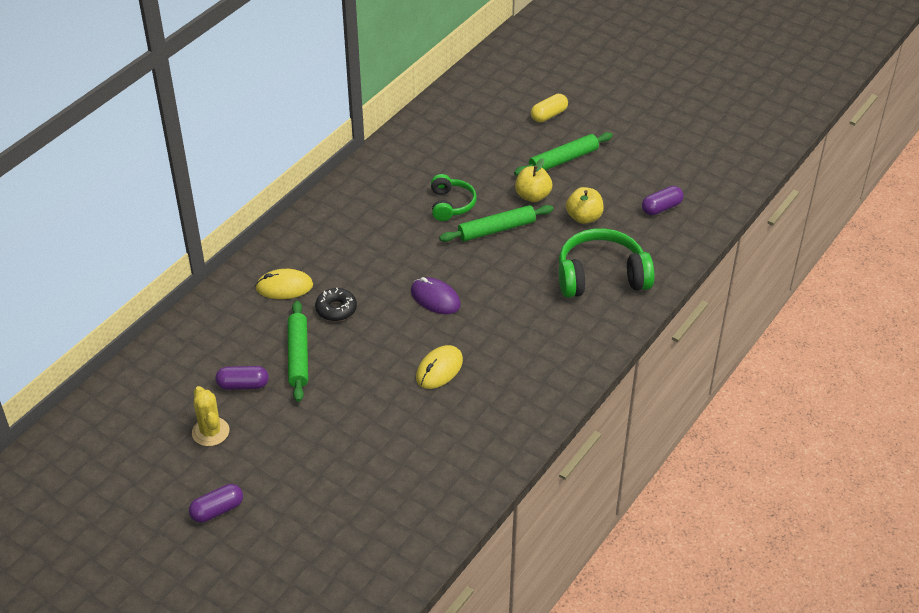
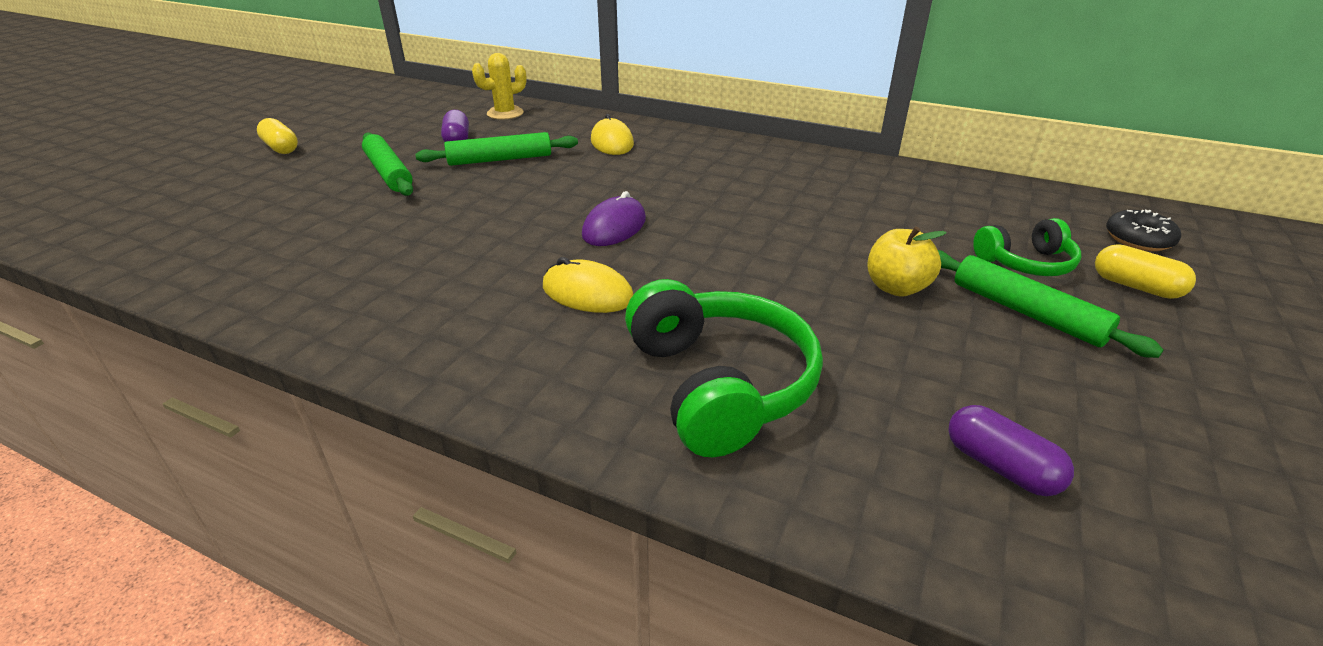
camera: 80 degrees right, 10 degrees down
(210, 432) = (393, 134): yellow cactus -> yellow cactus (505, 113)
(217, 510) = (281, 148): purple capsule -> yellow capsule
(336, 309) = (580, 170): black donut -> black donut (1138, 239)
(439, 369) = (470, 242): yellow mouse -> yellow mouse (587, 293)
(451, 204) = (820, 220): green headphones -> green headphones (1025, 263)
(496, 229) = (788, 261): green rolling pin -> green rolling pin (388, 173)
(584, 217) = (881, 349): yellow apple -> none

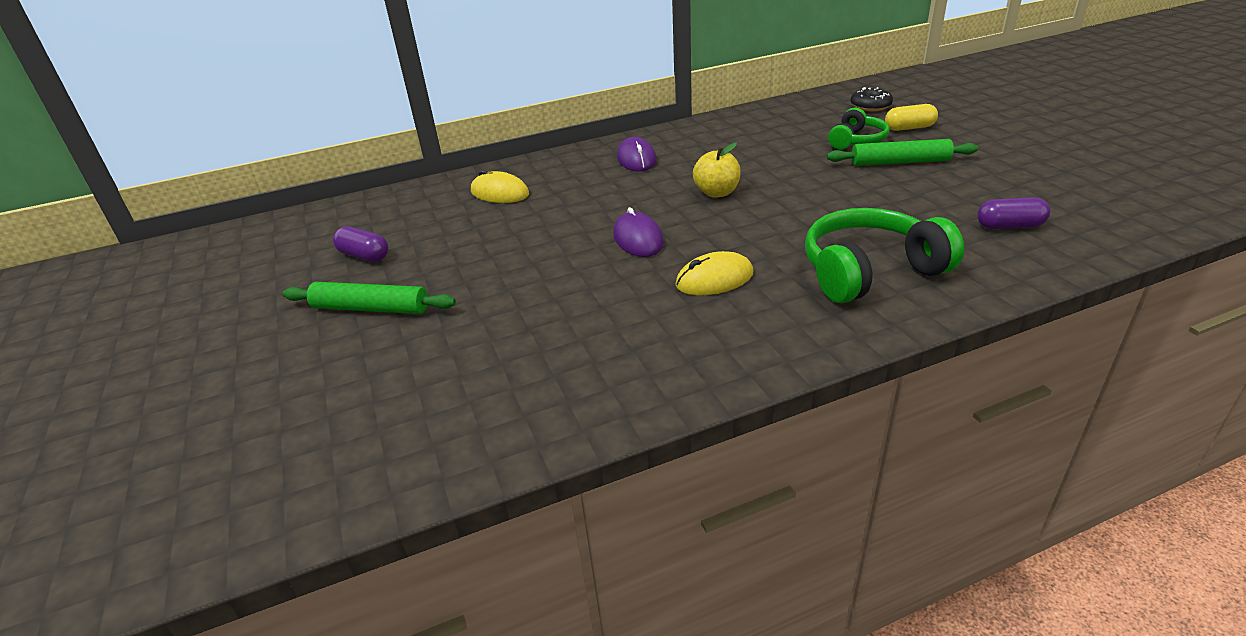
camera: 45 degrees left, 0 degrees up
(281, 148) = (186, 358): yellow capsule -> none
(500, 159) = (443, 248): green rolling pin -> none
(505, 113) = (350, 217): yellow cactus -> none
(719, 384) = (870, 271): green headphones -> green headphones turned 45 degrees counterclockwise
(761, 168) = (636, 159): none -> purple mouse
(896, 288) = (836, 182): yellow apple -> yellow apple (716, 193)

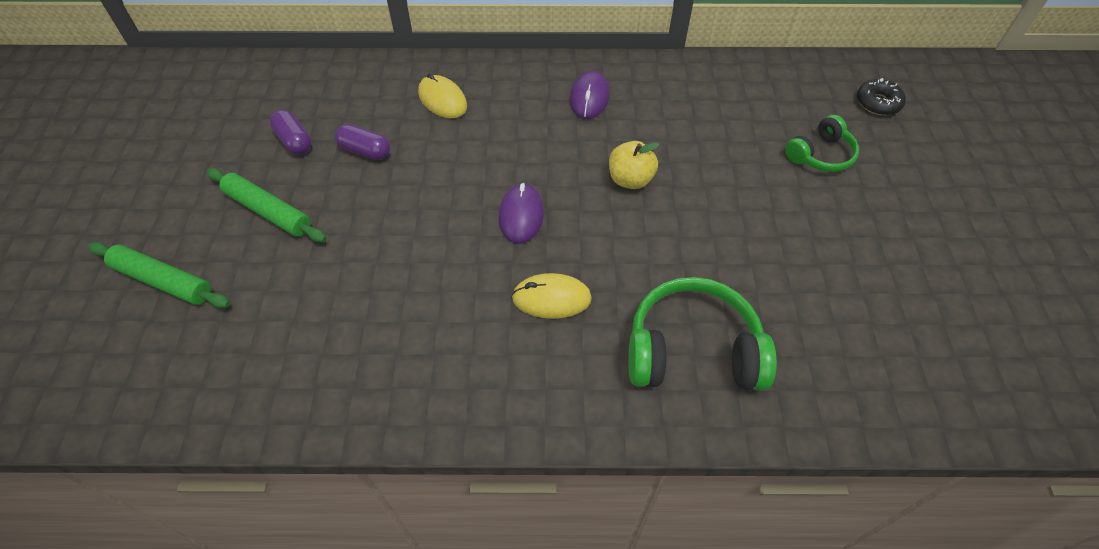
camera: 20 degrees right, 20 degrees up
(899, 162) = (839, 207): green rolling pin -> green rolling pin (163, 281)
(909, 128) = (891, 156): yellow capsule -> none
(1009, 226) = (873, 349): purple capsule -> purple capsule (365, 151)

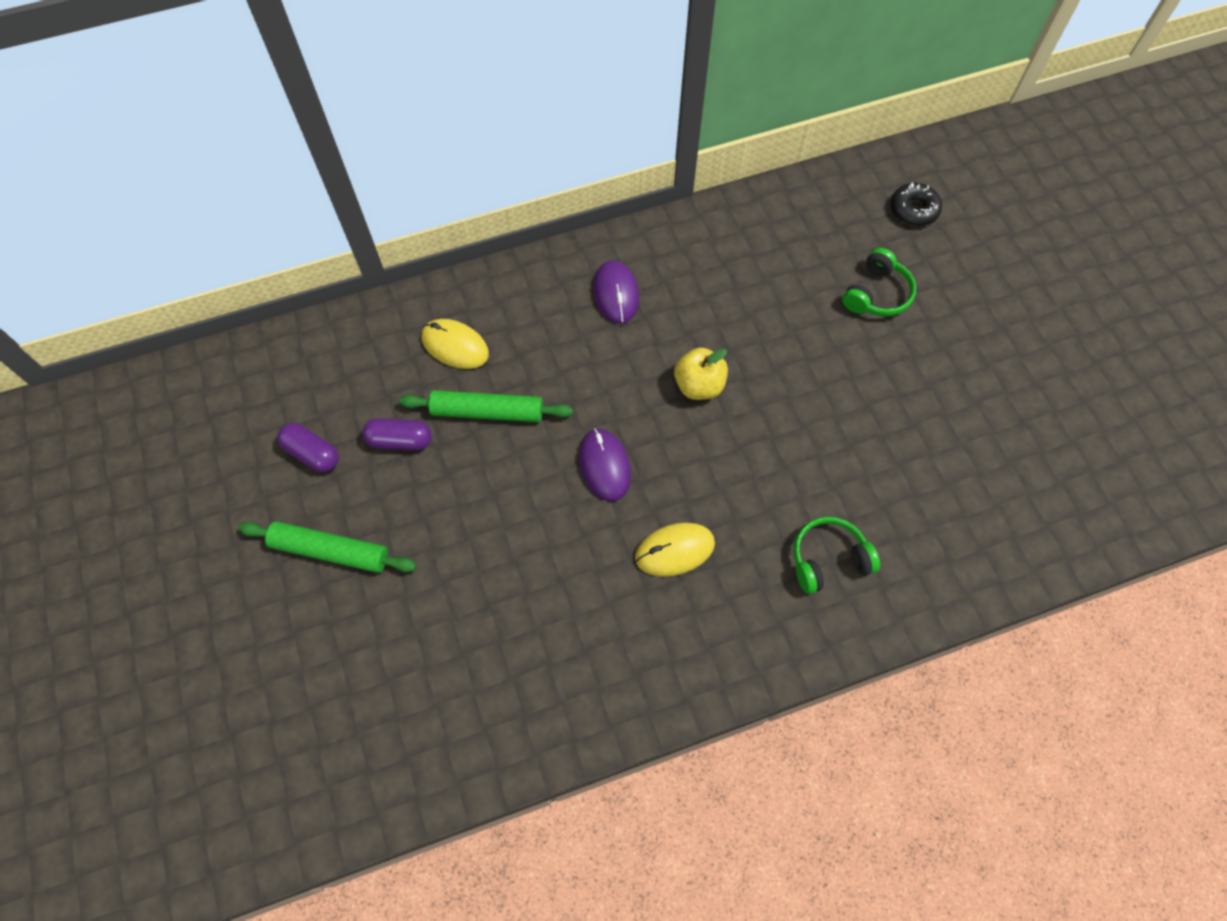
camera: 20 degrees left, 10 degrees up
(163, 281) = (259, 672): green rolling pin -> green rolling pin (487, 412)
(692, 350) = (828, 559): green headphones -> green headphones, size x0.59

